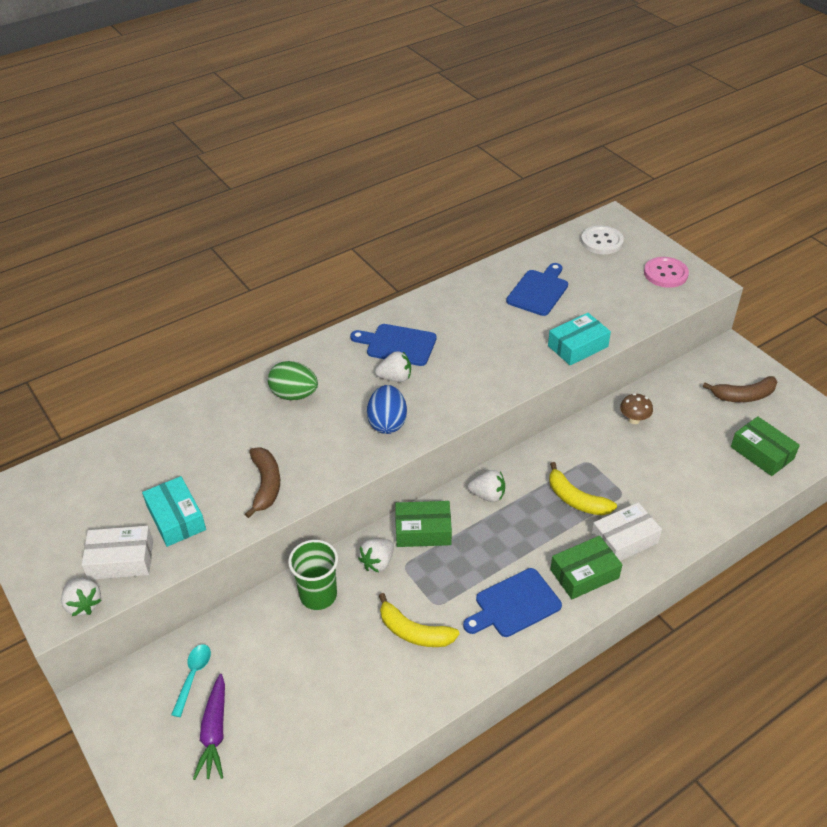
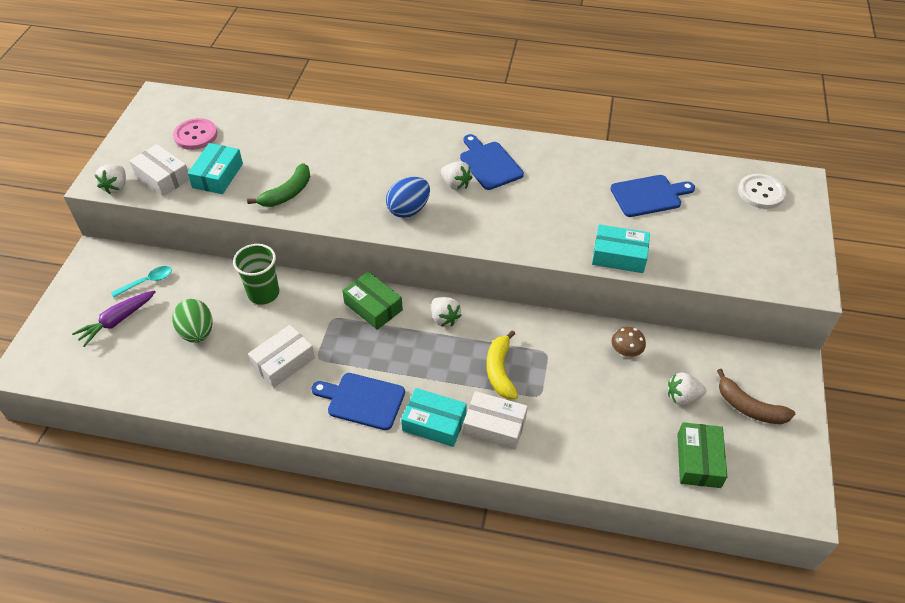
camera: 45 degrees right, 5 degrees up
(266, 485) = (287, 193): brown banana -> green banana
(294, 395) = (379, 150): green egg -> green egg (197, 332)
(377, 562) = (320, 303): white strawberry -> white strawberry (682, 397)
(414, 632) = (283, 362): yellow banana -> white box
(584, 574) = (434, 423): green box -> turquoise box
(665, 274) = (781, 253): pink button -> pink button (196, 135)

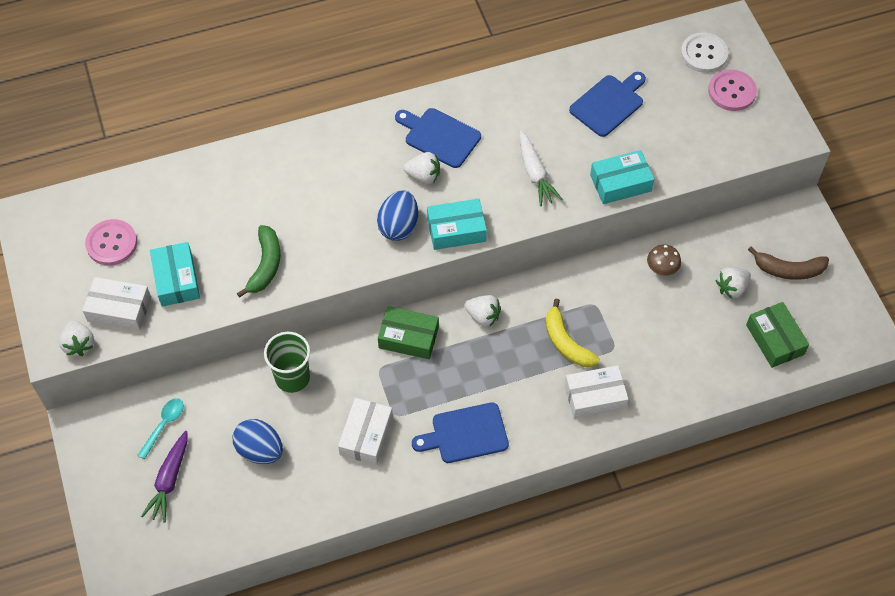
camera: 30 degrees left, 10 degrees up
(197, 332) = (260, 450): green egg -> blue egg
(434, 423) = (542, 421): turquoise box -> turquoise box (456, 230)
(548, 219) = (535, 173): none -> white carrot
(770, 229) = (732, 91): none -> pink button

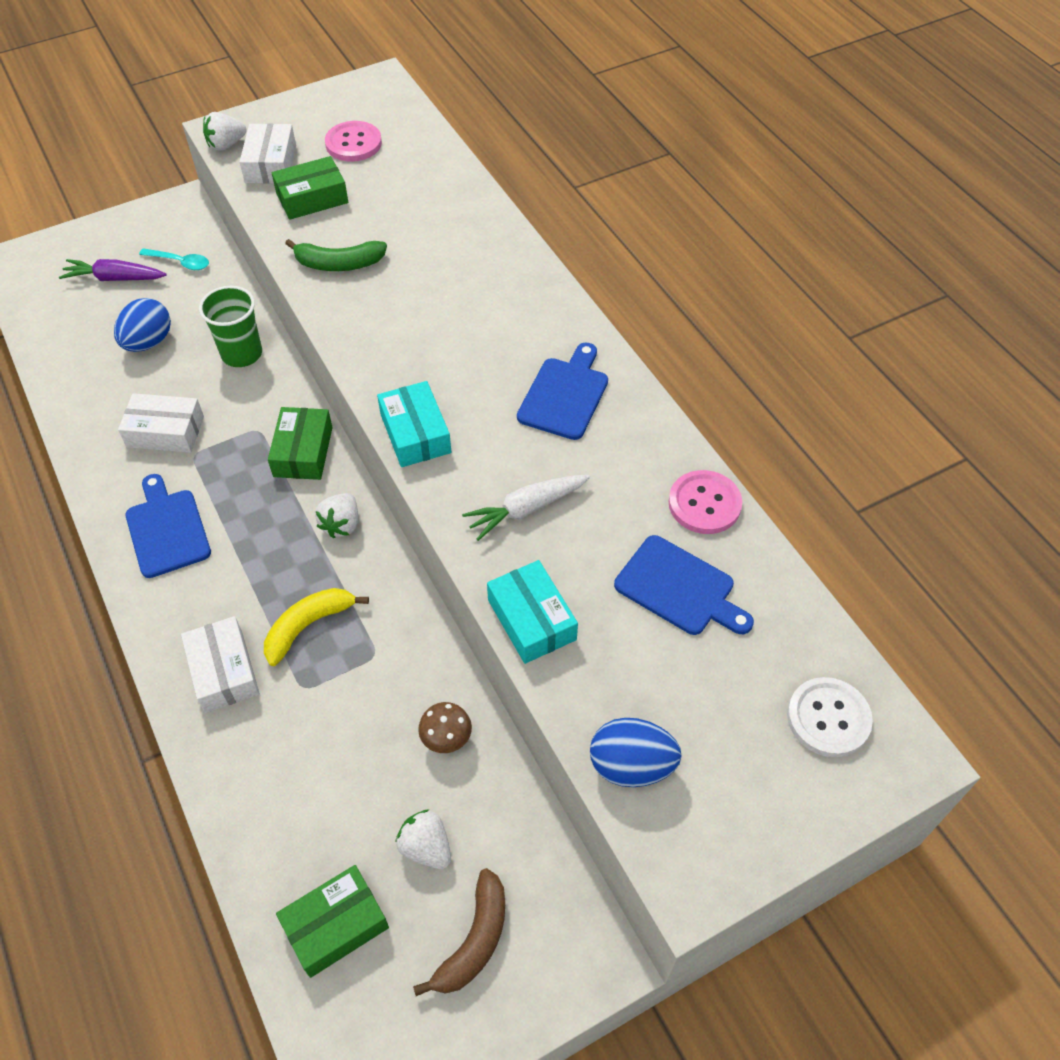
camera: 80 degrees right, 5 degrees down
(176, 279) = (312, 198): turquoise box -> green box
(398, 226) = (412, 374): blue egg -> blue egg (631, 765)
(423, 176) = (496, 387): white strawberry -> none
(732, 91) = (760, 770): pink button -> pink button (704, 504)
(788, 270) = (474, 940): brown banana -> brown banana turned 150 degrees counterclockwise

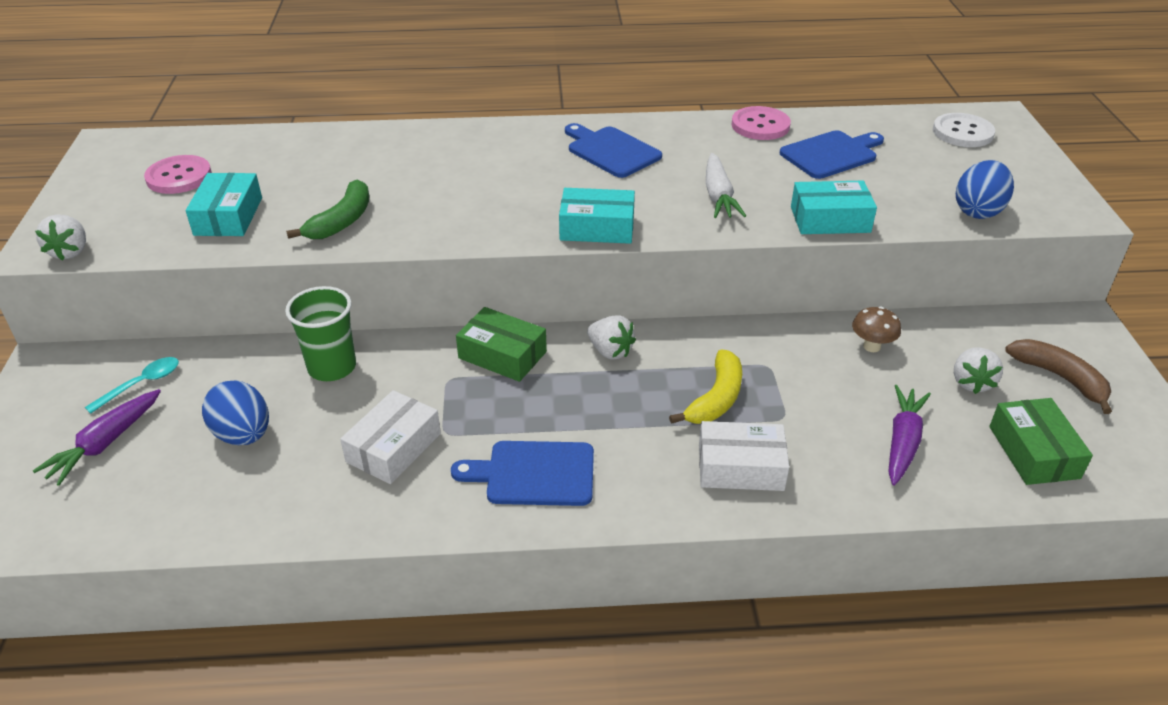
camera: 65 degrees left, 15 degrees down
(270, 164) = (142, 230): white box -> none
(306, 797) = (902, 442): none -> purple carrot
(308, 626) = (716, 398): yellow banana -> yellow banana turned 135 degrees counterclockwise
(312, 198) = (228, 216): green box -> turquoise box
(426, 847) = (971, 382): white strawberry -> white strawberry turned 60 degrees counterclockwise

